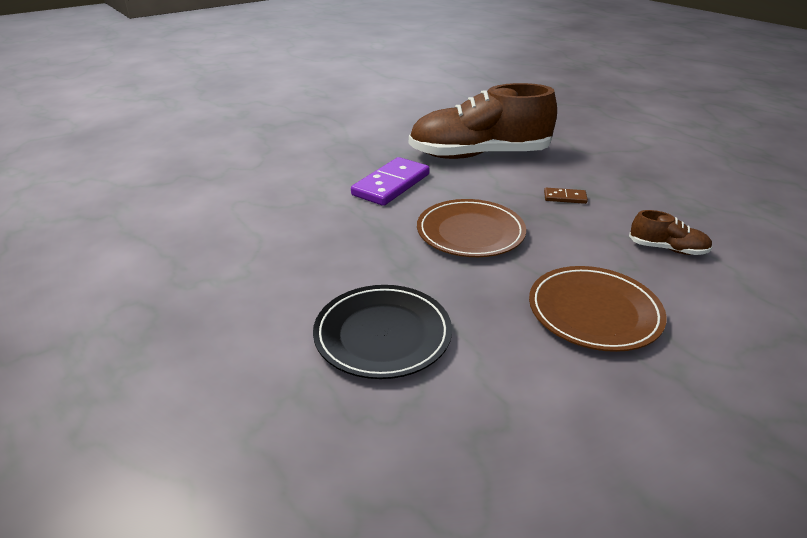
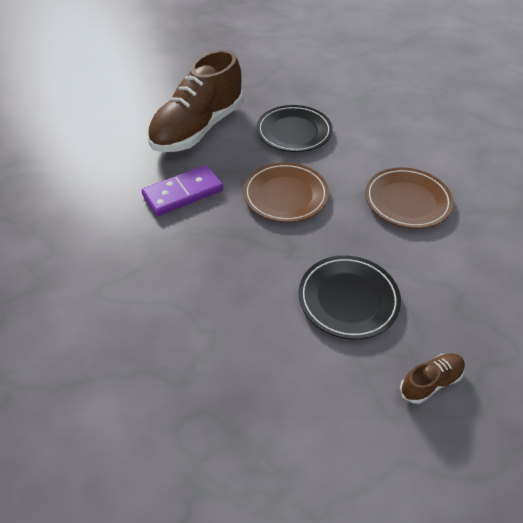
camera: 50 degrees left, 15 degrees up
(391, 184) = (183, 193): purple domino -> purple domino turned 75 degrees clockwise
(565, 197) = (294, 132): brown domino -> black plate
(667, 249) = (383, 135): brown shoe -> brown shoe (430, 382)

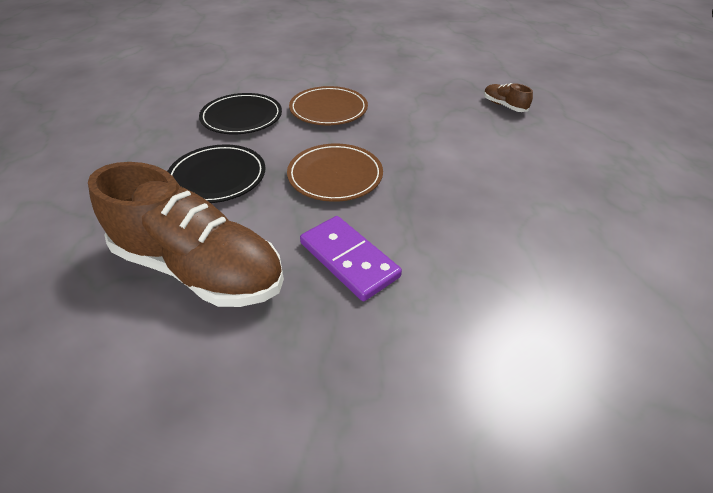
camera: 100 degrees left, 5 degrees down
(348, 299) = (453, 136): black plate -> black plate (242, 117)

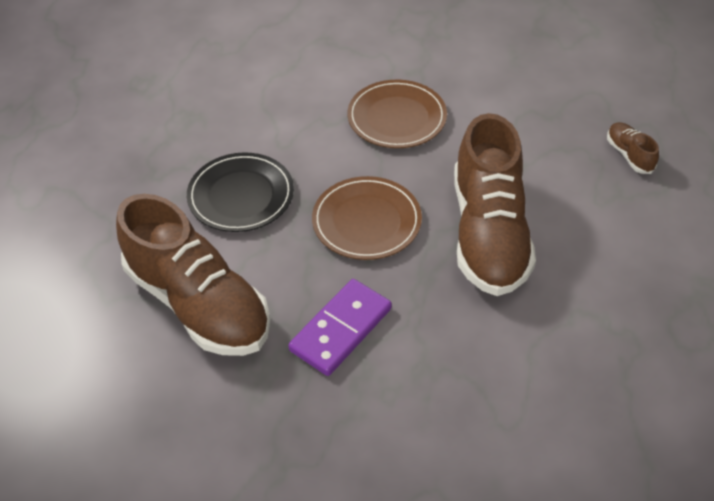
camera: 20 degrees right, 5 degrees up
(242, 117) = (289, 111): black plate -> none
(348, 260) = (340, 329): purple domino -> purple domino turned 60 degrees clockwise
(436, 166) = (488, 233): none -> brown shoe

